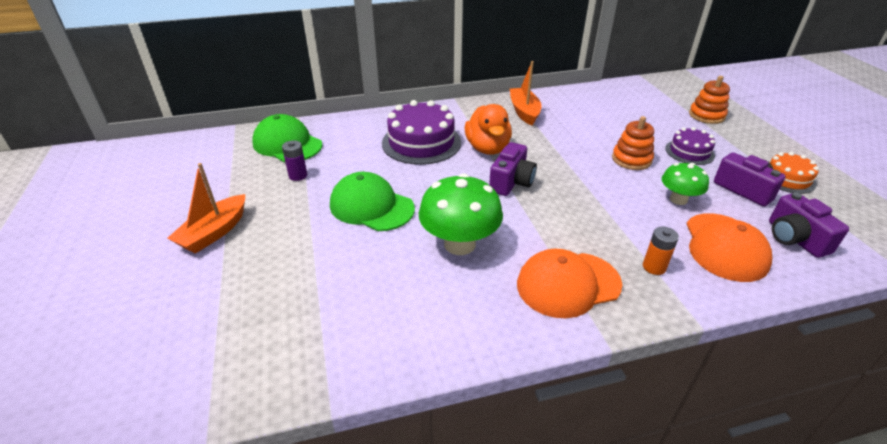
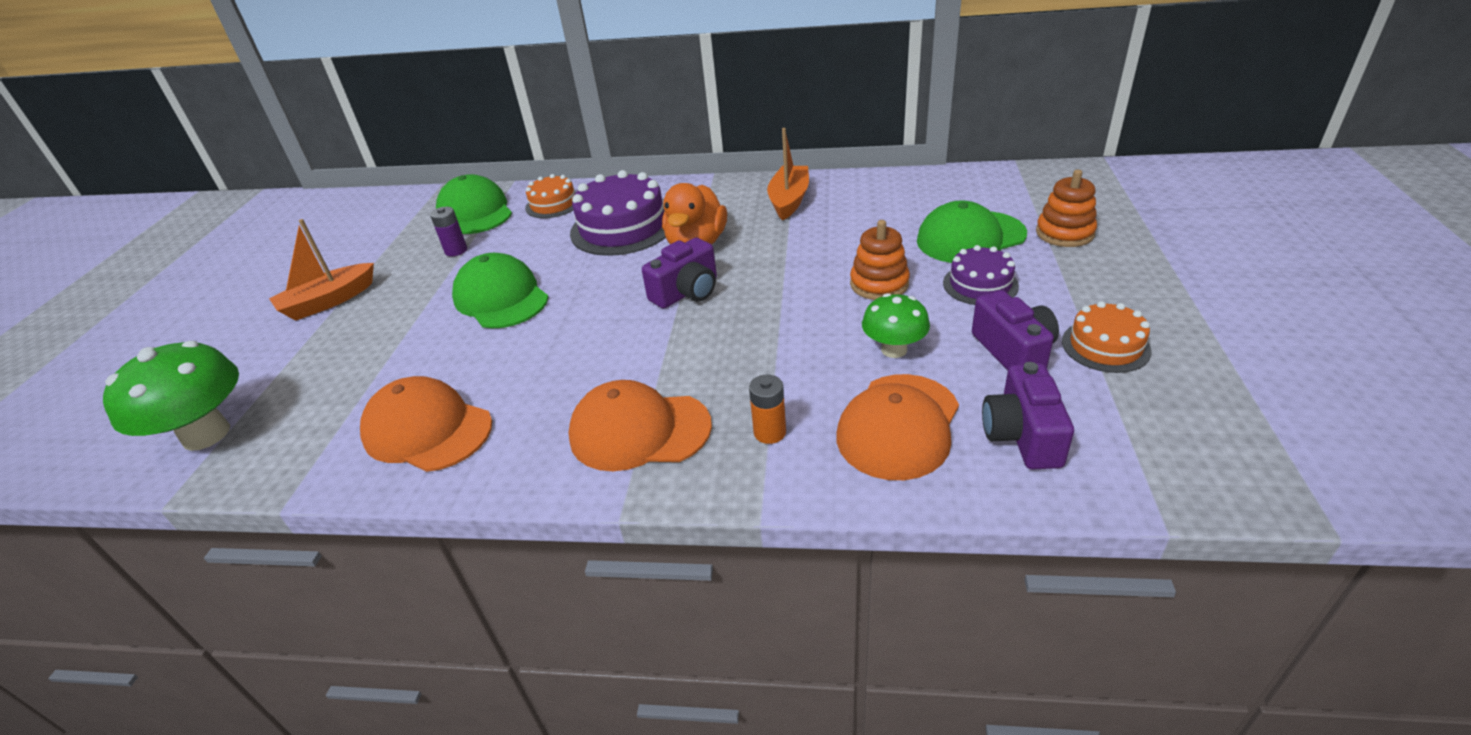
camera: 25 degrees right, 0 degrees up
(349, 131) = (553, 204): none -> orange cake
(404, 318) = (427, 430): none -> orange cap
(459, 244) = (558, 358): green mushroom -> green mushroom (206, 434)
(658, 124) = (970, 237): none -> green cap

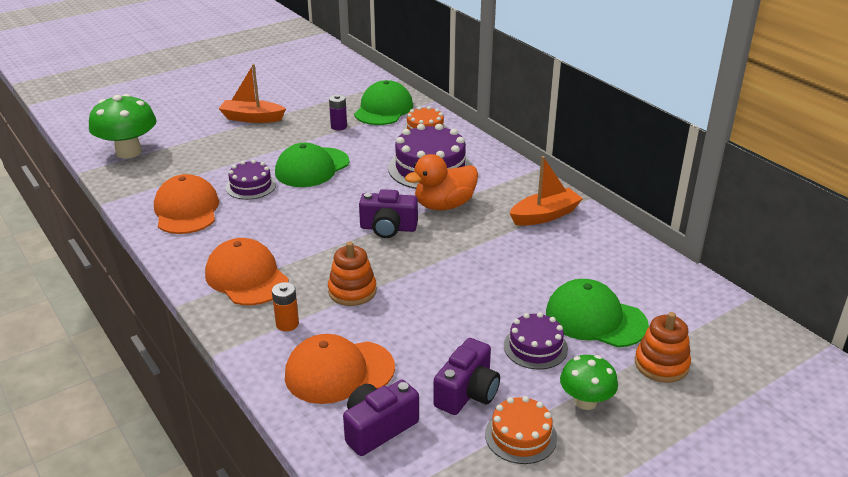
camera: 45 degrees right, 5 degrees down
(463, 356) = (251, 186): none -> purple cake
(501, 298) = (312, 168): green cap -> green cap turned 150 degrees counterclockwise
(879, 284) = (484, 301): orange stacking toy -> orange stacking toy (352, 291)
(894, 349) = (415, 338): green mushroom -> green mushroom (586, 401)

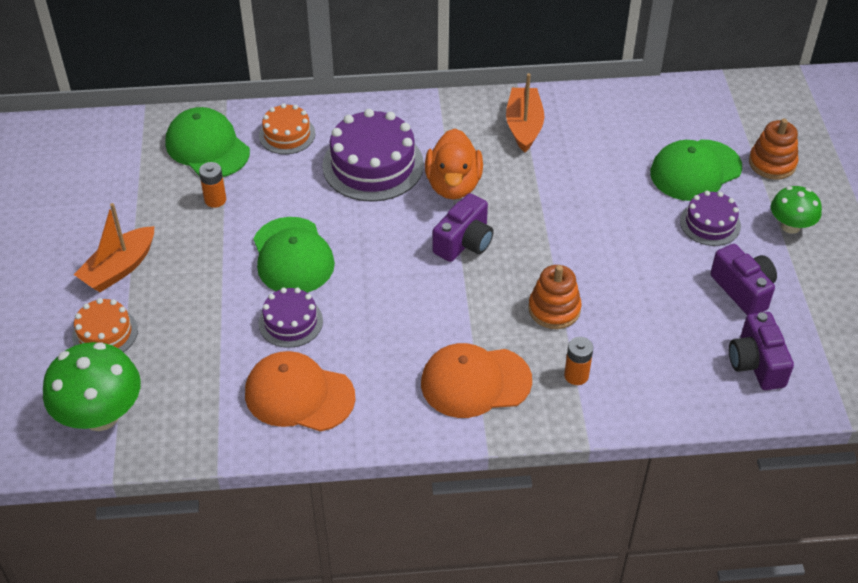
camera: 60 degrees left, 15 degrees up
(339, 127) = (215, 200): purple battery -> orange battery
(339, 372) = (669, 362): orange cap -> none
(520, 436) = (809, 281): orange cake -> orange cake (105, 333)

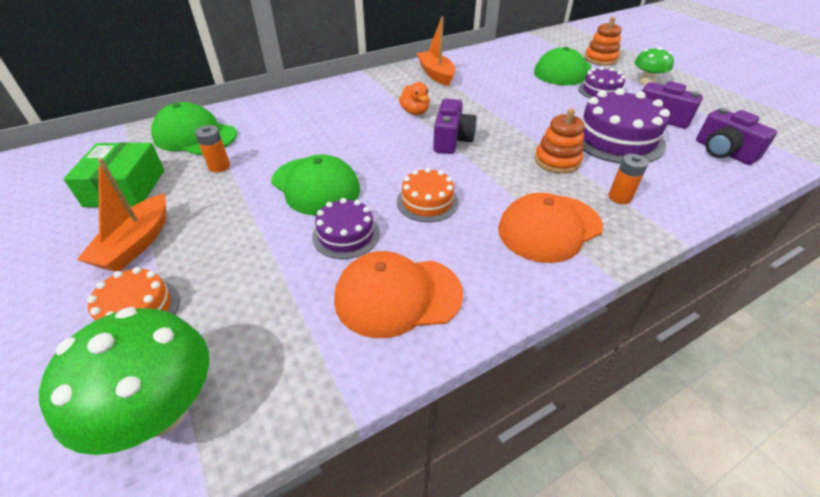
camera: 25 degrees left, 5 degrees down
(125, 199) = (125, 188): none -> green box
(287, 134) = (262, 114): orange cake -> orange cake (427, 202)
(373, 165) = (344, 115): purple cake -> purple cake (616, 138)
(453, 185) = (415, 112): orange duck -> orange duck, size x0.60

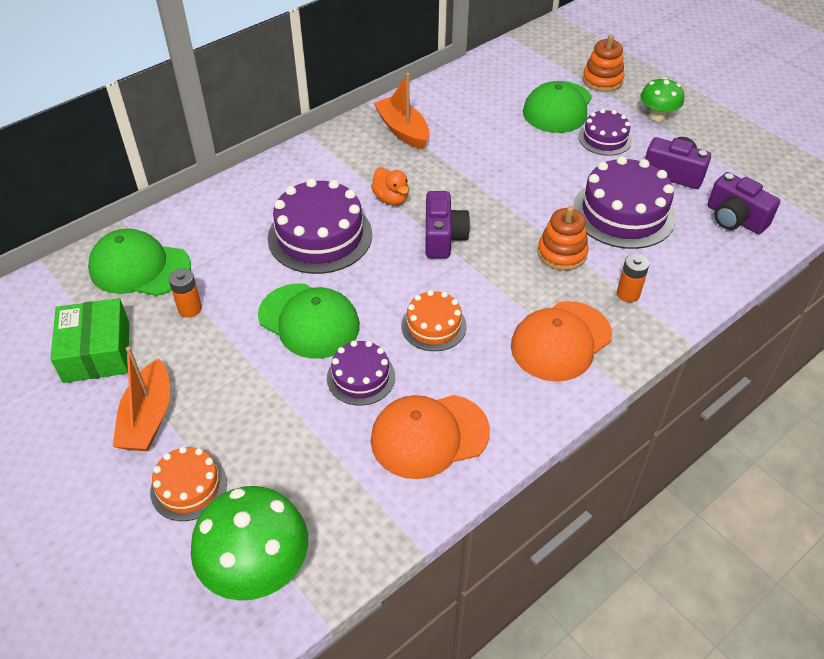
camera: 10 degrees left, 5 degrees up
(348, 130) = (320, 236): none -> purple cake

